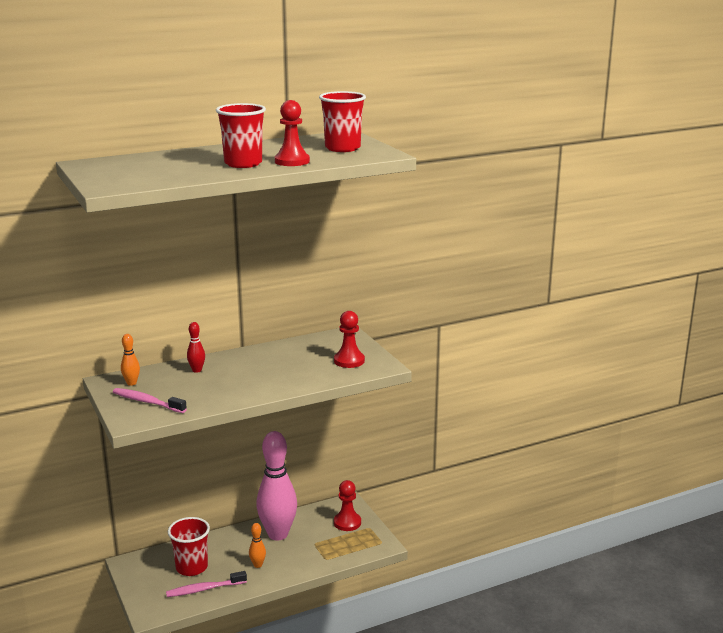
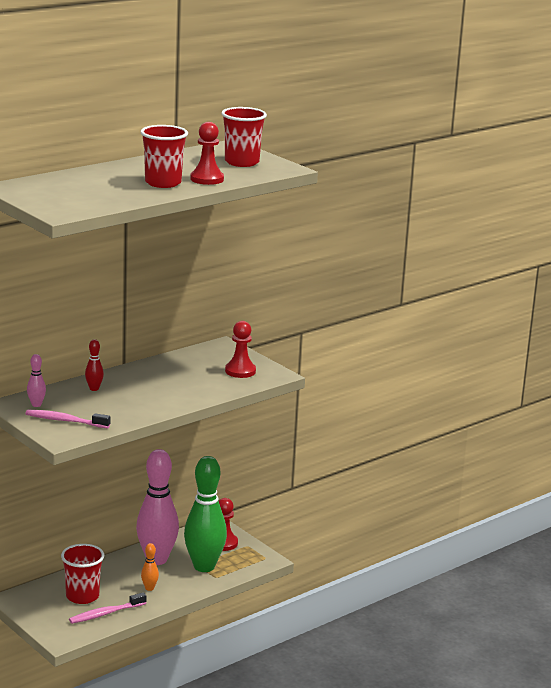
camera: 15 degrees left, 0 degrees up
(131, 383) = (36, 405): orange bowling pin -> pink bowling pin
(319, 546) = (204, 566): none -> green bowling pin

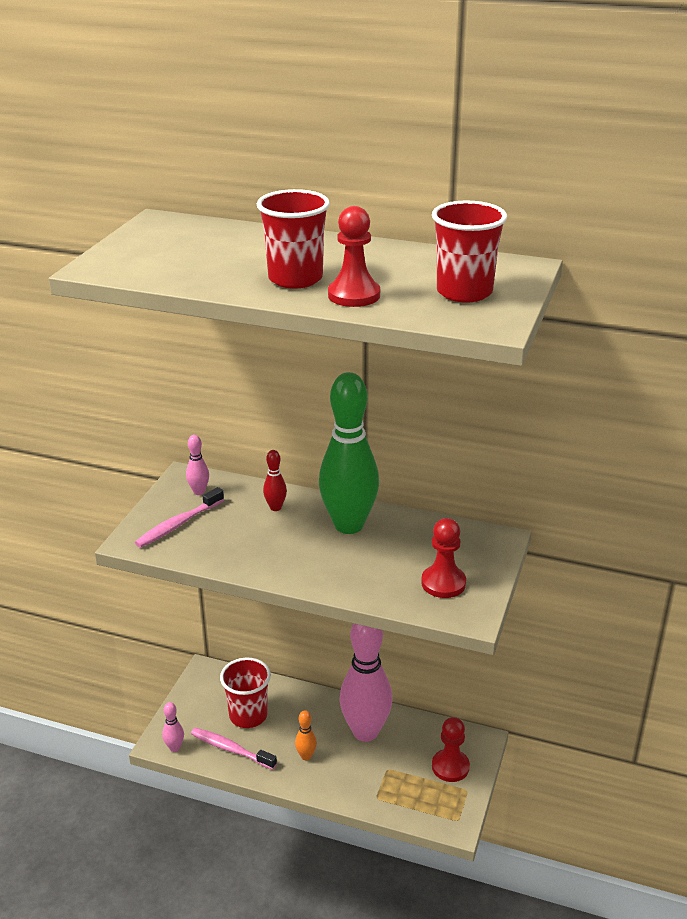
camera: 60 degrees right, 10 degrees up
(65, 421) = (178, 524): pink toothbrush -> pink toothbrush turned 120 degrees counterclockwise
(74, 635) = (175, 747): none -> pink bowling pin
(204, 566) = (388, 776): green bowling pin -> green bowling pin (349, 525)

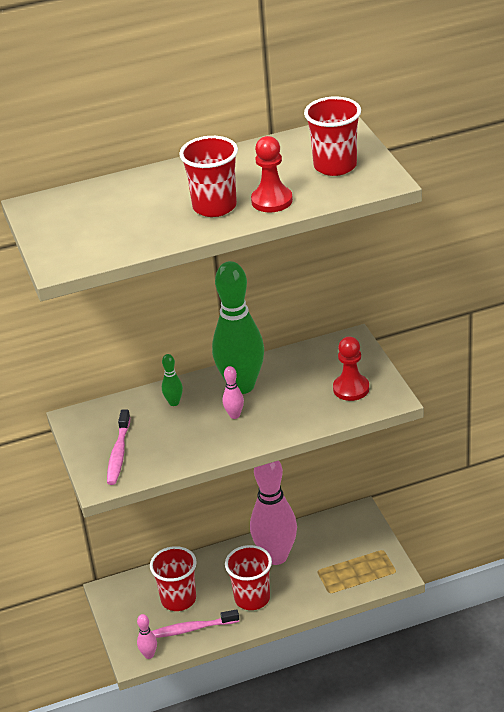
camera: 35 degrees left, 5 degrees up
(199, 492) = (101, 423): pink bowling pin -> pink bowling pin (234, 415)
(275, 507) = (174, 402): red bowling pin -> green bowling pin
(306, 756) = (252, 598): orange bowling pin -> red cup
(450, 767) = (357, 542): red pawn -> none

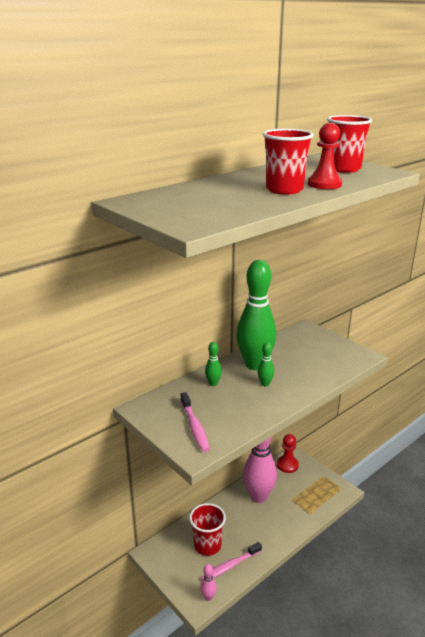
camera: 25 degrees left, 10 degrees down
(234, 415) = (265, 384): pink bowling pin -> green bowling pin
(252, 598) = (260, 531): red cup -> none
(351, 389) = (331, 354): red pawn -> red pawn (287, 465)

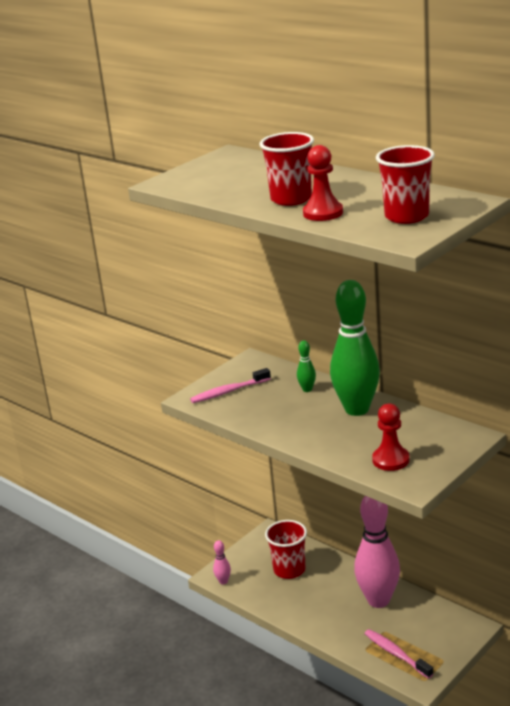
camera: 85 degrees right, 0 degrees up
(230, 566) = (265, 591): pink toothbrush -> pink toothbrush (396, 654)
(265, 384) = (317, 420): green bowling pin -> none
(287, 465) = (451, 621): red pawn -> red pawn (390, 460)

